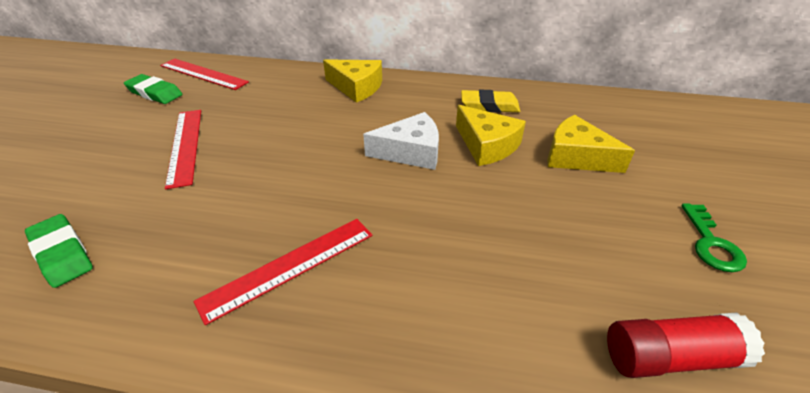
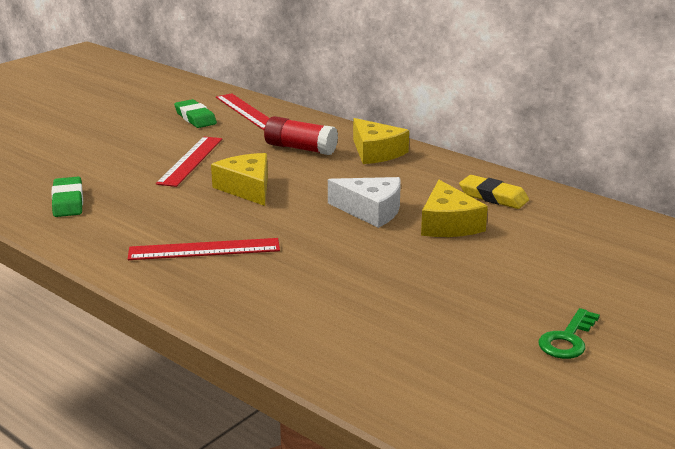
camera: 30 degrees right, 15 degrees down
(576, 157) = (527, 254): yellow cheese -> yellow cheese (247, 188)
(670, 357) = (425, 374): red glue stick -> red glue stick (300, 148)

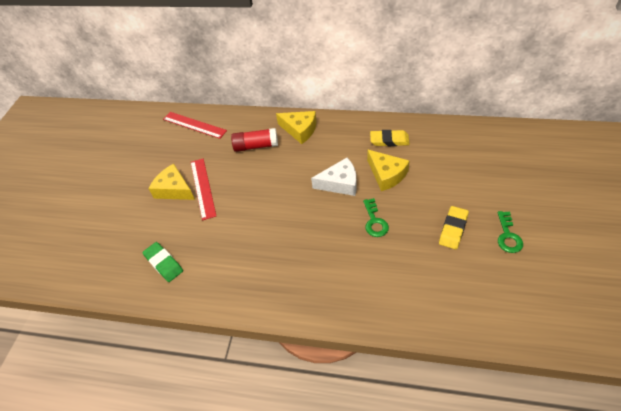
camera: 25 degrees left, 25 degrees up
(195, 118) = (168, 145): green eraser -> none
(204, 250) = (282, 263): red ruler -> none
(247, 188) = (258, 197): yellow cheese -> yellow cheese (174, 189)
(375, 258) = (374, 221): none -> green key
(485, 303) = (453, 229): none -> yellow eraser

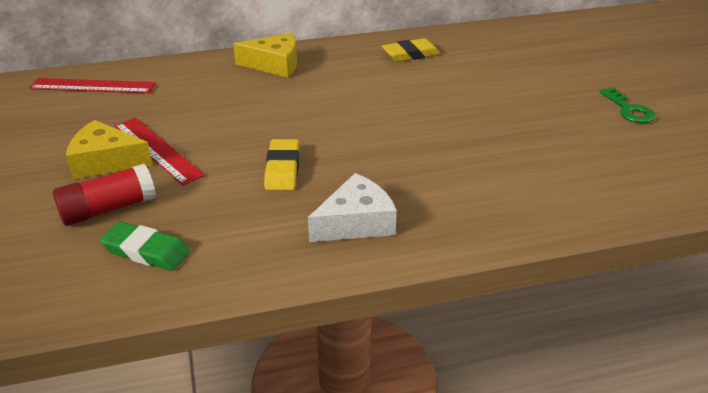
camera: 30 degrees left, 15 degrees down
(256, 146) = (217, 91): red glue stick -> red glue stick (108, 209)
(340, 183) = (375, 105): white cheese -> white cheese (356, 223)
(374, 221) = (454, 131): green key -> none
(386, 175) = (433, 85): yellow cheese -> none
(453, 229) = (560, 117): yellow eraser -> yellow eraser (282, 169)

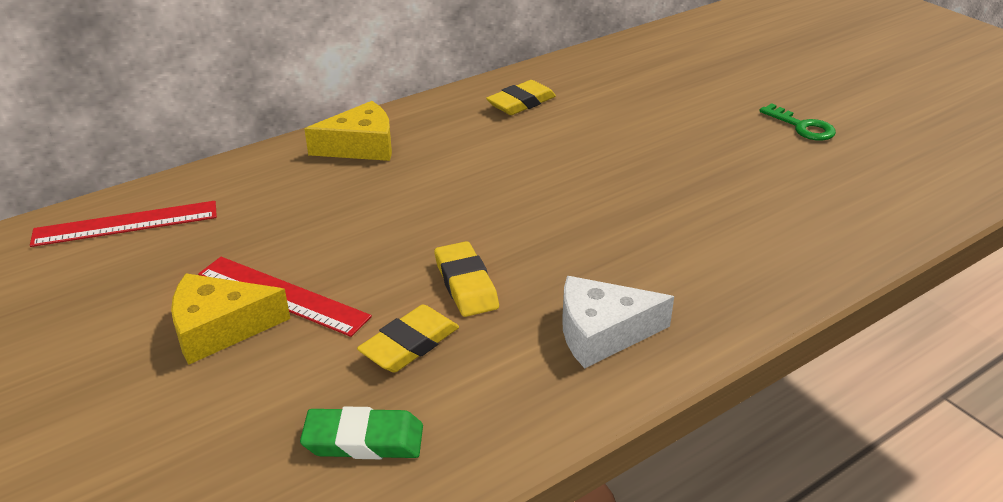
camera: 20 degrees left, 0 degrees up
(108, 209) = (270, 394): red glue stick -> none
(217, 199) = (410, 344): none -> yellow eraser
(356, 223) = (602, 332): white cheese -> white cheese turned 135 degrees counterclockwise

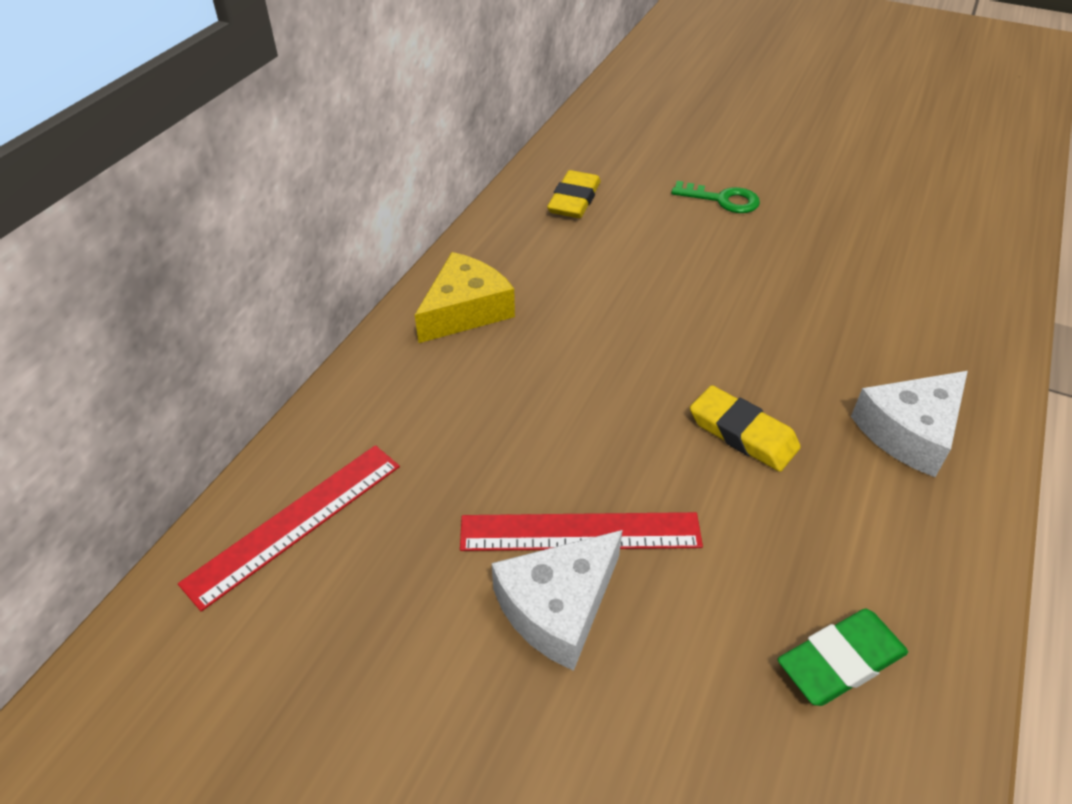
camera: 30 degrees left, 10 degrees up
(220, 328) = (558, 606): yellow cheese -> white cheese
(410, 344) = (765, 528): yellow eraser -> none
(803, 127) = (840, 146): green key -> green key (723, 200)

